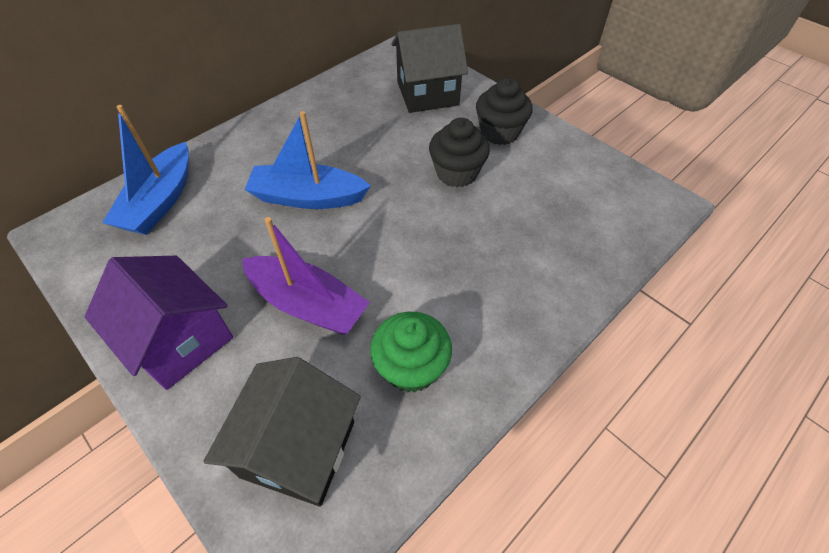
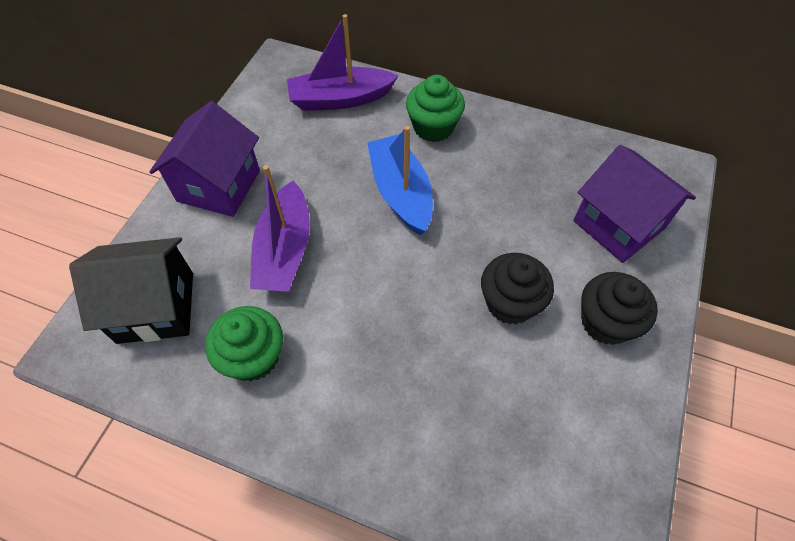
camera: 65 degrees right, 5 degrees up
(160, 201) = (340, 99): blue boat -> purple boat
(255, 151) = (433, 127): none -> green cupcake
(427, 93) = (618, 224): black house -> purple house

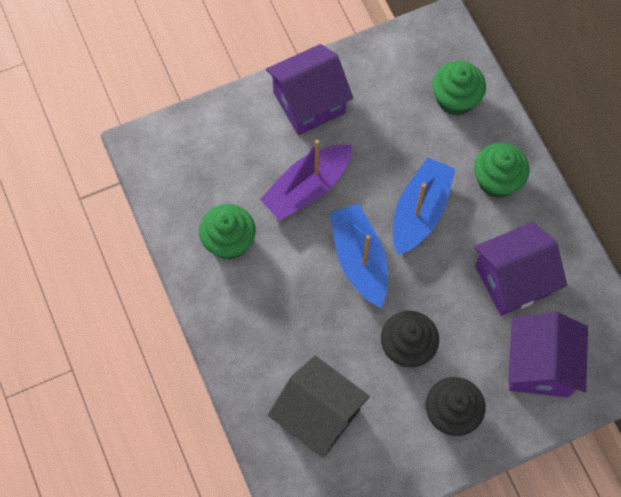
camera: 45 degrees right, 10 degrees up
(156, 307) = (203, 160): black house -> black house (318, 415)
(340, 99) = (455, 99): purple boat -> green cupcake
(392, 268) = (359, 259): none -> blue boat
(525, 182) = (513, 280): none -> purple house

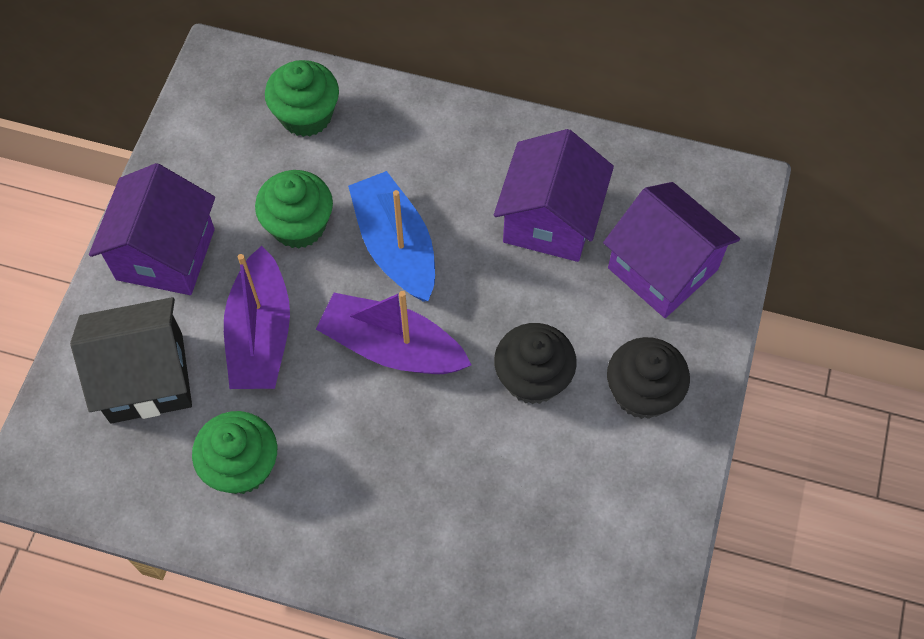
camera: 50 degrees left, 5 degrees down
(318, 415) = (530, 532): black house -> black house (147, 378)
(359, 259) = (392, 347): blue boat -> purple boat
(497, 180) = (431, 149): green cupcake -> green cupcake (299, 225)

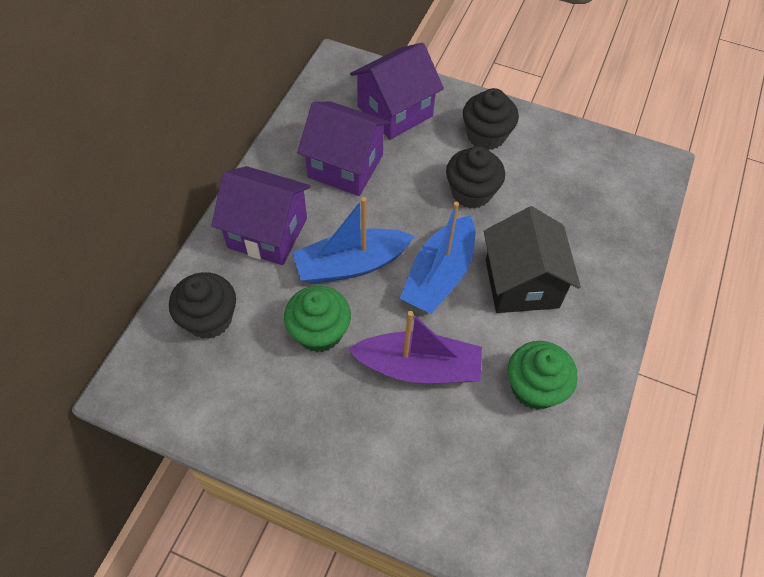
camera: 85 degrees left, 5 degrees down
(147, 378) = (451, 461): black house -> black house (521, 283)
(165, 254) = (329, 442): purple house -> purple house (267, 232)
(306, 115) = (209, 319): green cupcake -> black cupcake
(392, 347) = (439, 275): purple boat -> blue boat

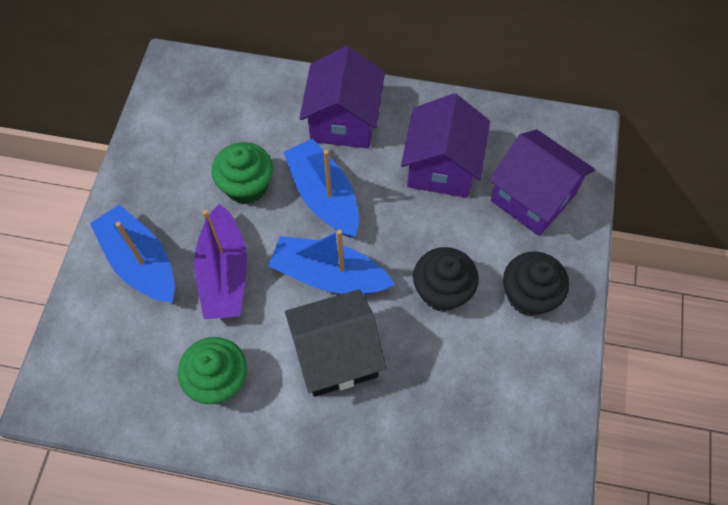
camera: 80 degrees right, 5 degrees up
(209, 319) = (244, 101): black cupcake -> none
(388, 451) = (140, 262): none -> blue boat

